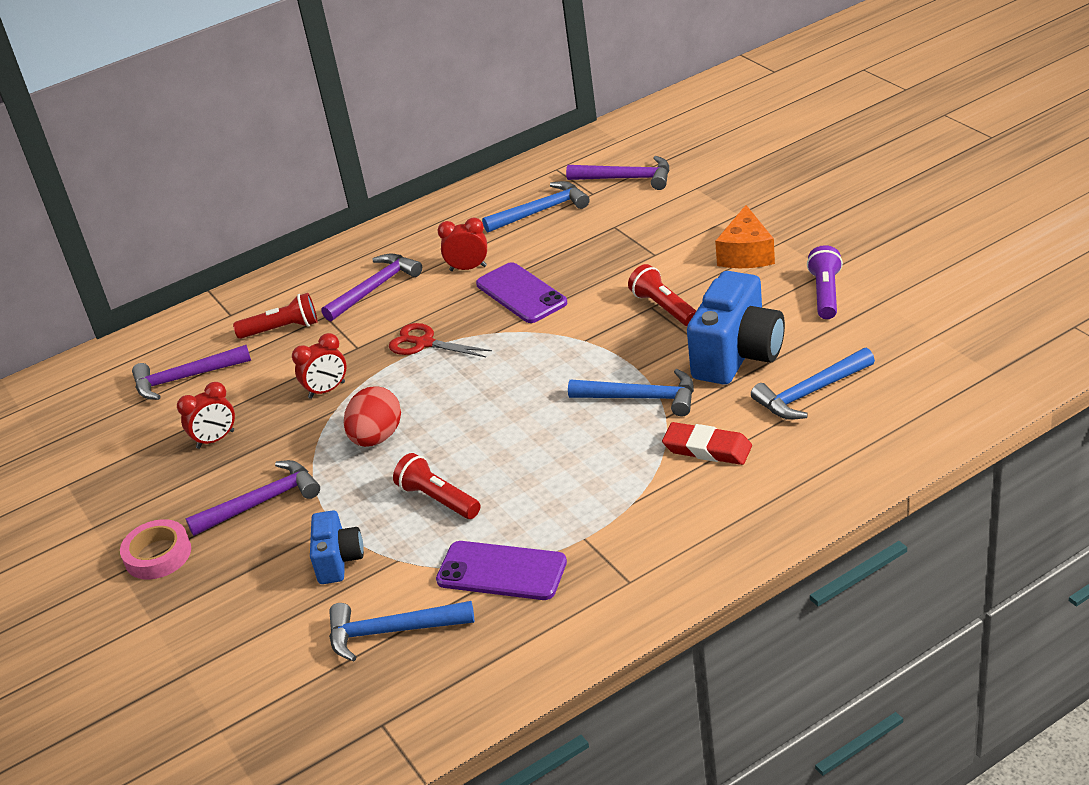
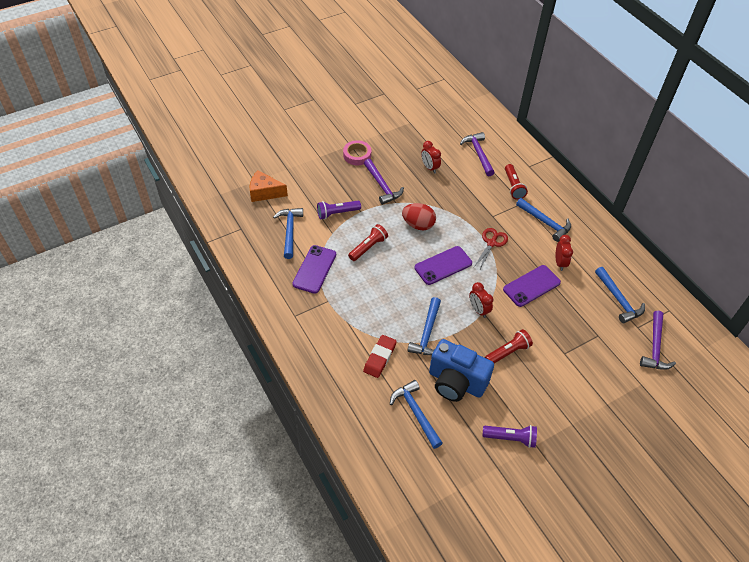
camera: 85 degrees right, 15 degrees up
(327, 390) = (459, 205): red clock -> red clock (478, 310)
(339, 561) = (337, 213): blue camera -> purple flashlight
(375, 288) = (545, 222): purple hammer -> blue hammer
(481, 395) = (443, 265): none -> purple phone
(746, 254) = (559, 402): orange cheese -> orange cheese (265, 192)

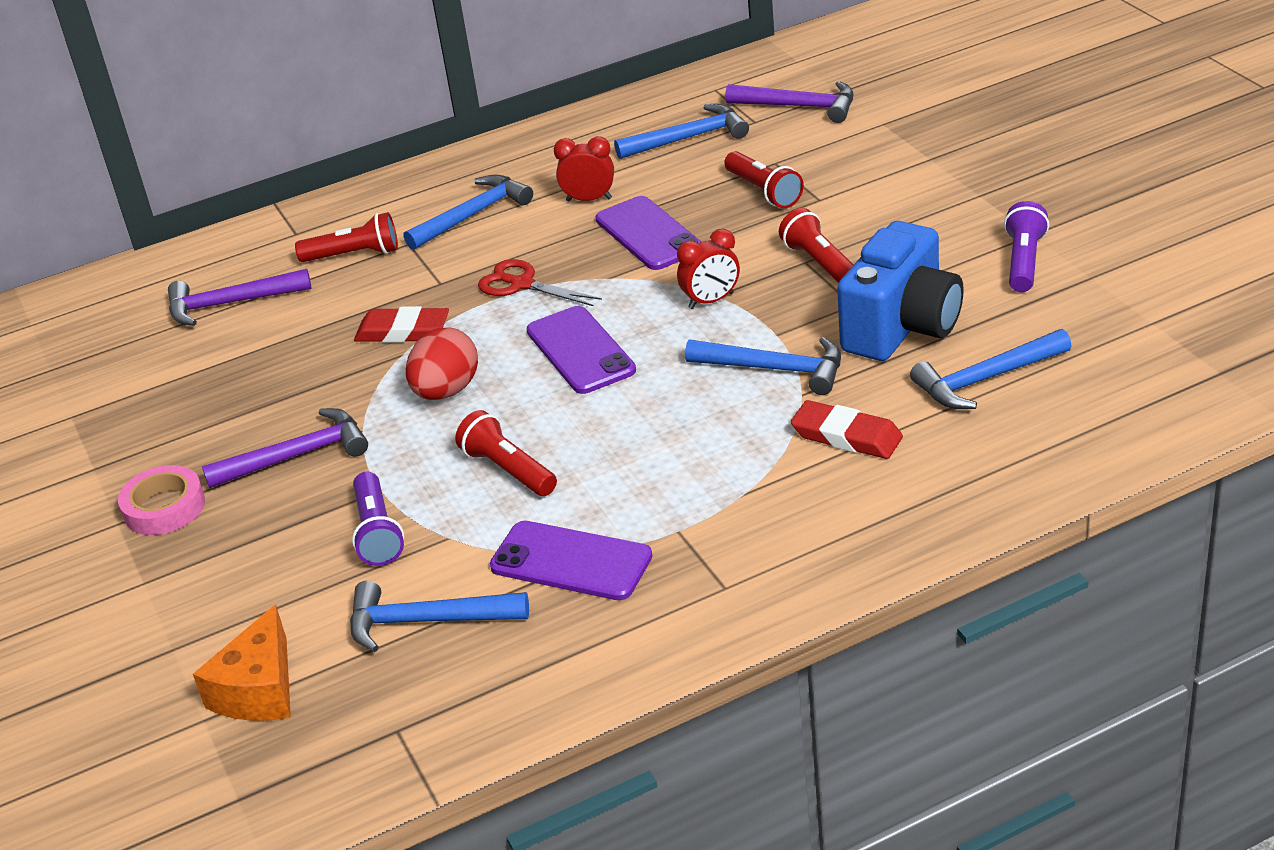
camera: 80 degrees left, 15 degrees down
(429, 168) = (254, 378): red clock -> none
(458, 208) = (403, 331): none -> red eraser
(570, 330) = (763, 191): none -> red flashlight

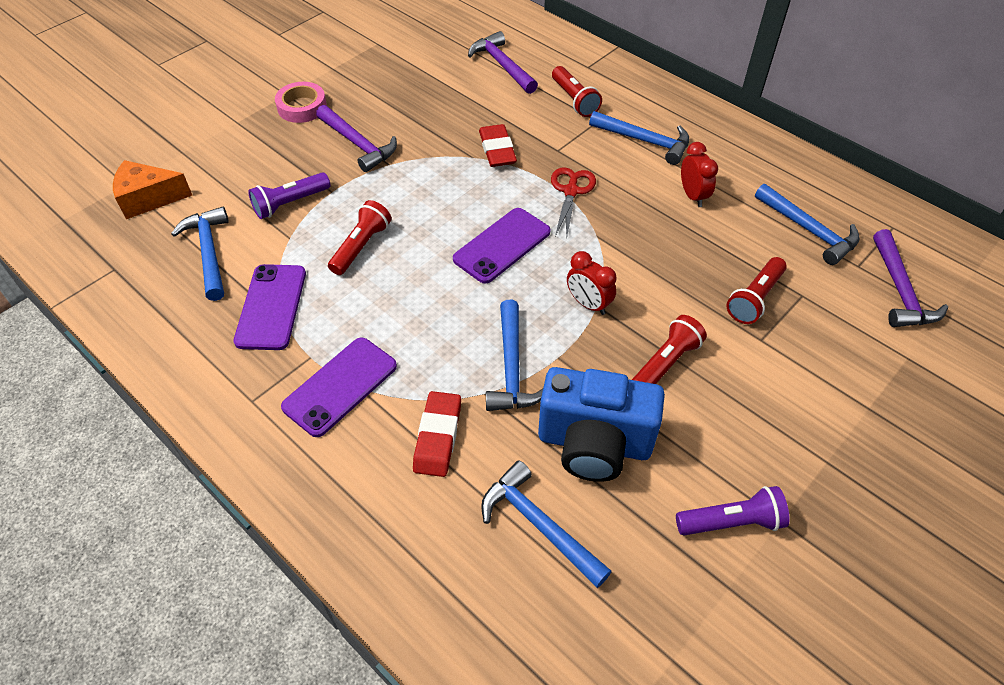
camera: 65 degrees right, 15 degrees up
(446, 391) = (438, 190): red egg -> none
(648, 234) = (662, 243): purple phone -> purple phone (340, 386)

